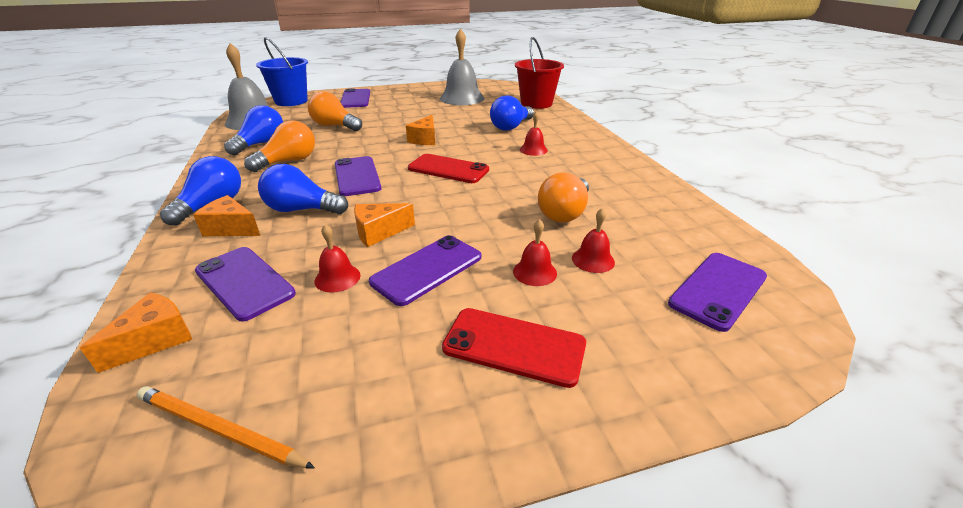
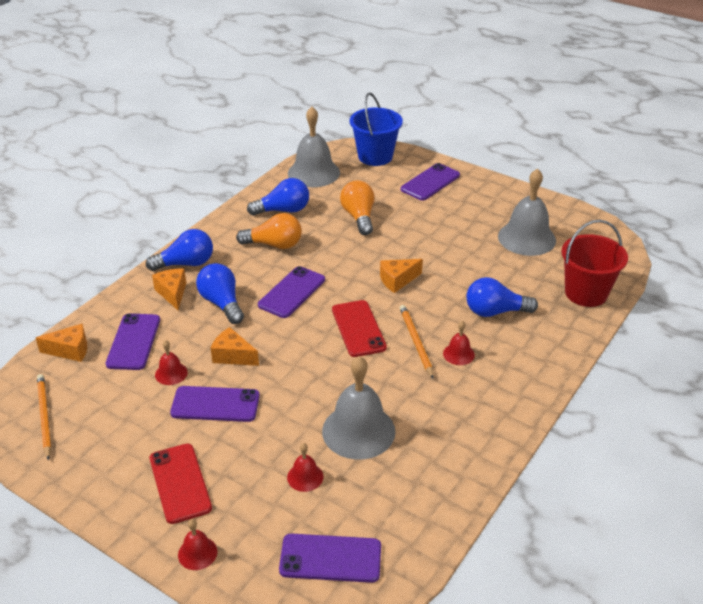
camera: 50 degrees right, 5 degrees up
(498, 157) = (416, 342): none -> orange pencil
(534, 272) = (261, 455): red bell -> red bell (197, 553)
(564, 213) = (358, 431): orange light bulb -> grey bell

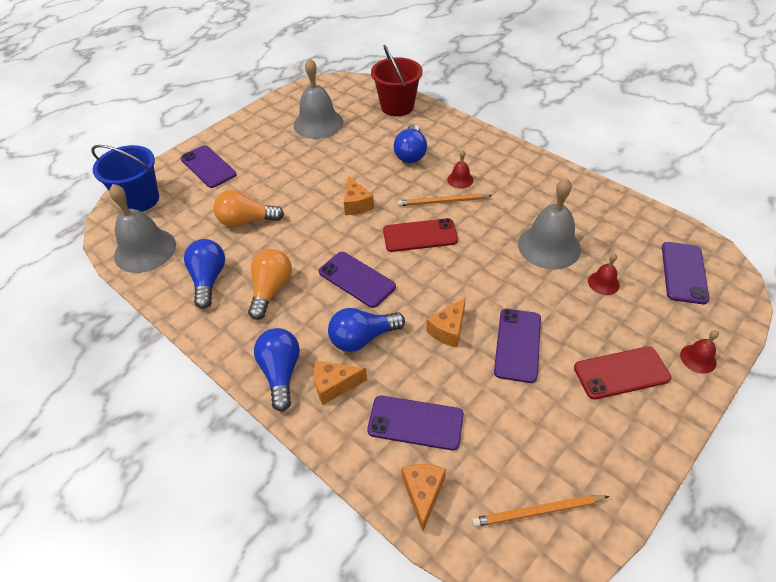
camera: 80 degrees left, 10 degrees up
(171, 373) = (471, 384): red bell -> none

